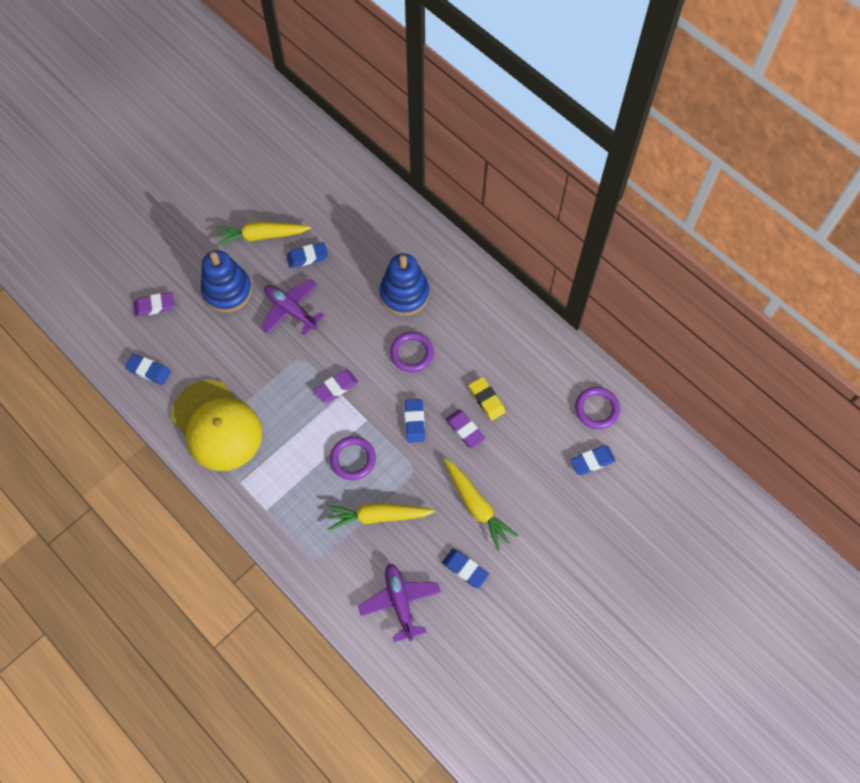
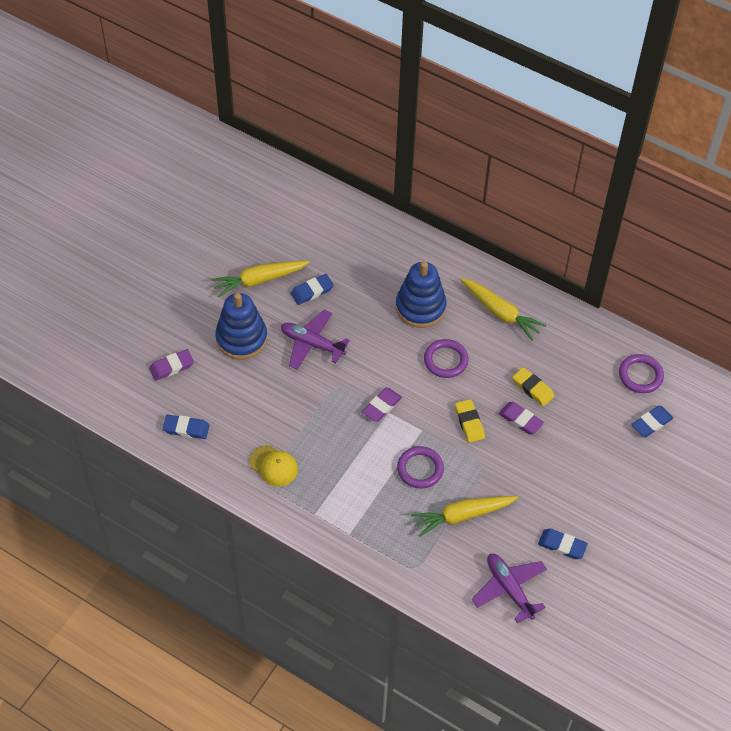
camera: 15 degrees left, 10 degrees down
(217, 425) = (273, 466): yellow cap -> yellow cap, size x0.49
(414, 422) = (469, 422): blue eraser -> yellow eraser
(476, 505) = (554, 486): yellow carrot -> yellow carrot (500, 312)

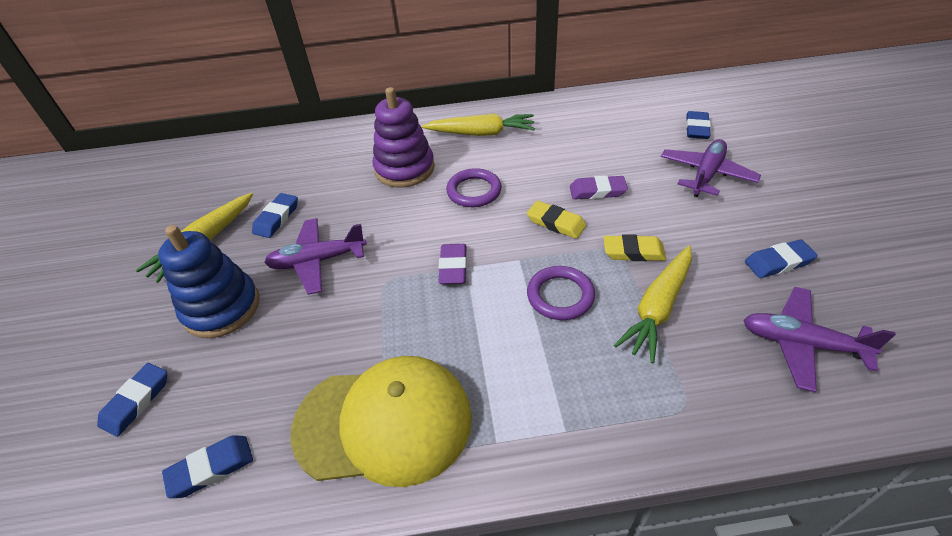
camera: 35 degrees left, 10 degrees down
(172, 367) = (136, 401): purple eraser -> blue eraser
(273, 466) = (384, 422): yellow cap -> yellow cap, size x2.05
(420, 307) = (404, 169): blue stacking toy -> purple stacking toy
(532, 388) = (575, 164): yellow eraser -> yellow eraser (633, 251)
(604, 462) = (706, 174): none -> purple plane
(640, 375) = (643, 107): purple ring -> none

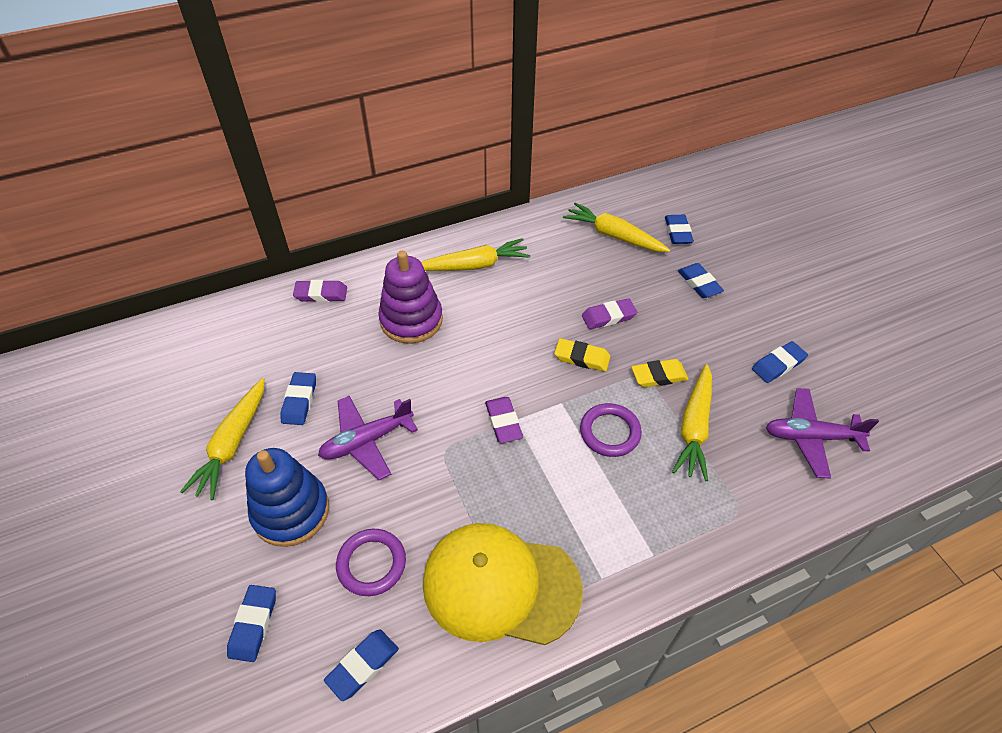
camera: 20 degrees left, 5 degrees up
(337, 139) = (321, 294): none -> purple eraser
(384, 422) = (500, 585): yellow cap -> yellow cap turned 150 degrees counterclockwise
(474, 191) = (492, 335): purple ring -> purple ring (371, 564)
(627, 124) = (614, 236): none -> yellow carrot
(706, 174) = (699, 283): purple plane -> blue eraser

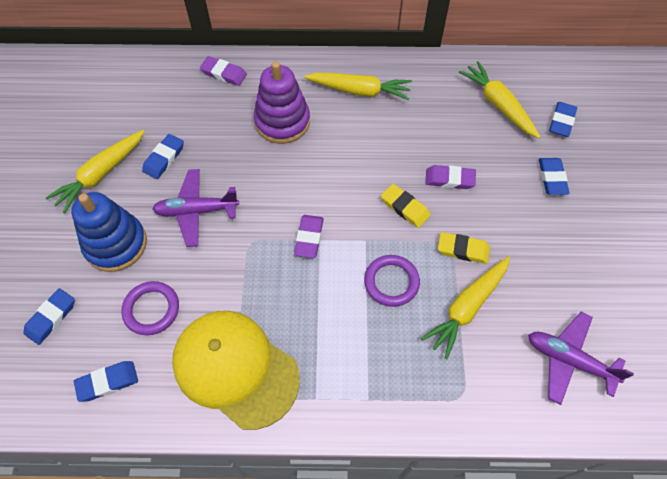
camera: 25 degrees right, 10 degrees up
(778, 364) = (580, 282): blue eraser -> none

